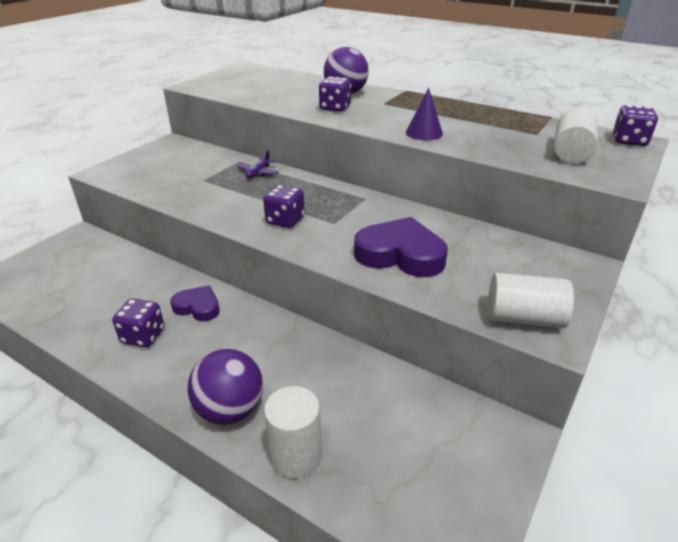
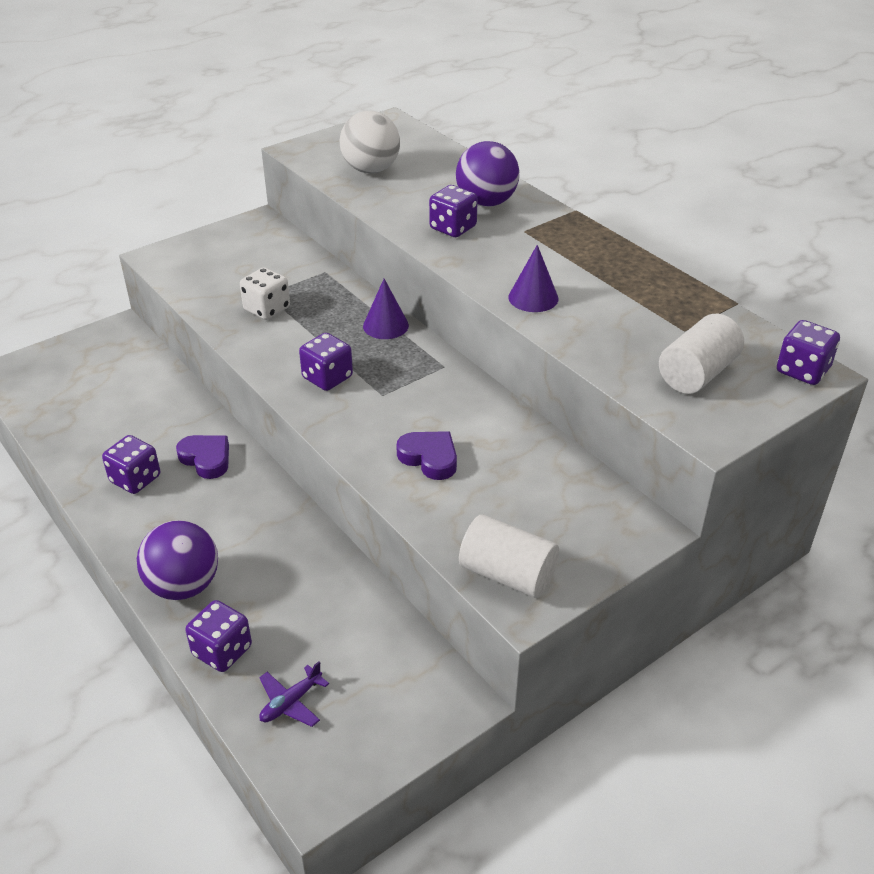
camera: 20 degrees right, 5 degrees up
(209, 188) = (267, 309): none -> white dice
(252, 89) = (371, 170): none -> white ball
(258, 173) = (337, 296): purple plane -> purple plane (291, 702)
(296, 456) = (222, 651): white cylinder -> purple dice
(305, 183) = (385, 325): none -> purple cone
(400, 254) = (429, 458): purple heart -> purple heart, size x0.59

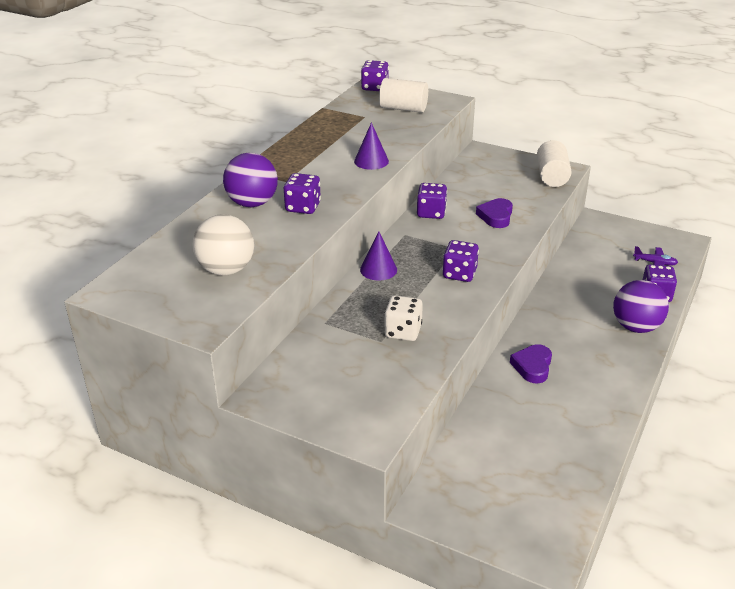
camera: 115 degrees left, 5 degrees down
(135, 479) = (583, 391): purple dice -> purple dice (431, 213)

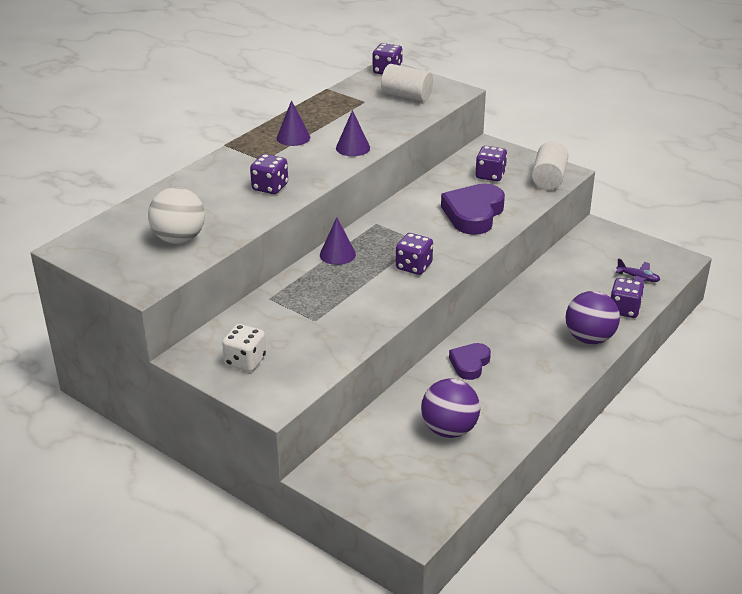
camera: 10 degrees right, 0 degrees up
(252, 203) = (224, 179): purple ball -> purple ball (449, 429)
(307, 156) = (293, 137): none -> purple cone
(403, 331) = (338, 314): white dice -> white dice (245, 361)
(431, 213) = (410, 204): purple dice -> purple dice (490, 175)
(496, 216) = (473, 214): purple heart -> purple heart, size x1.70

